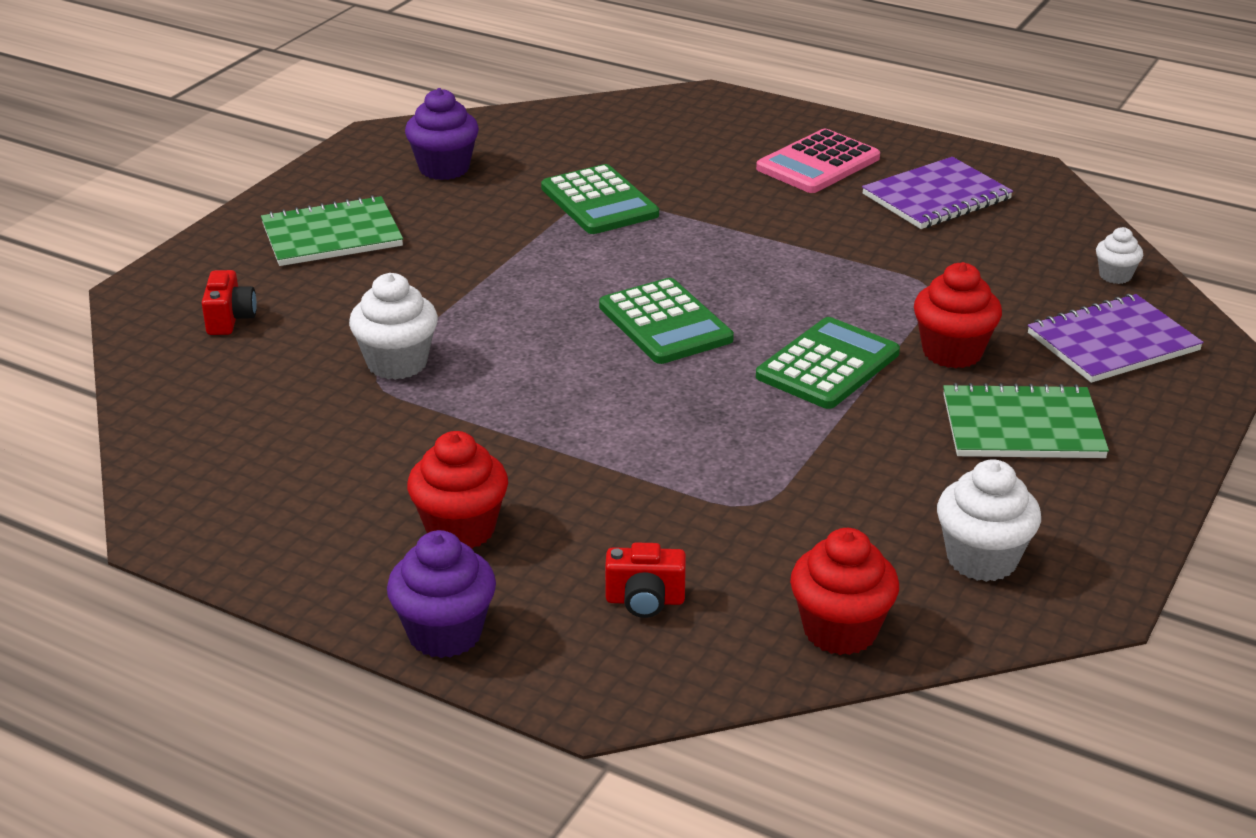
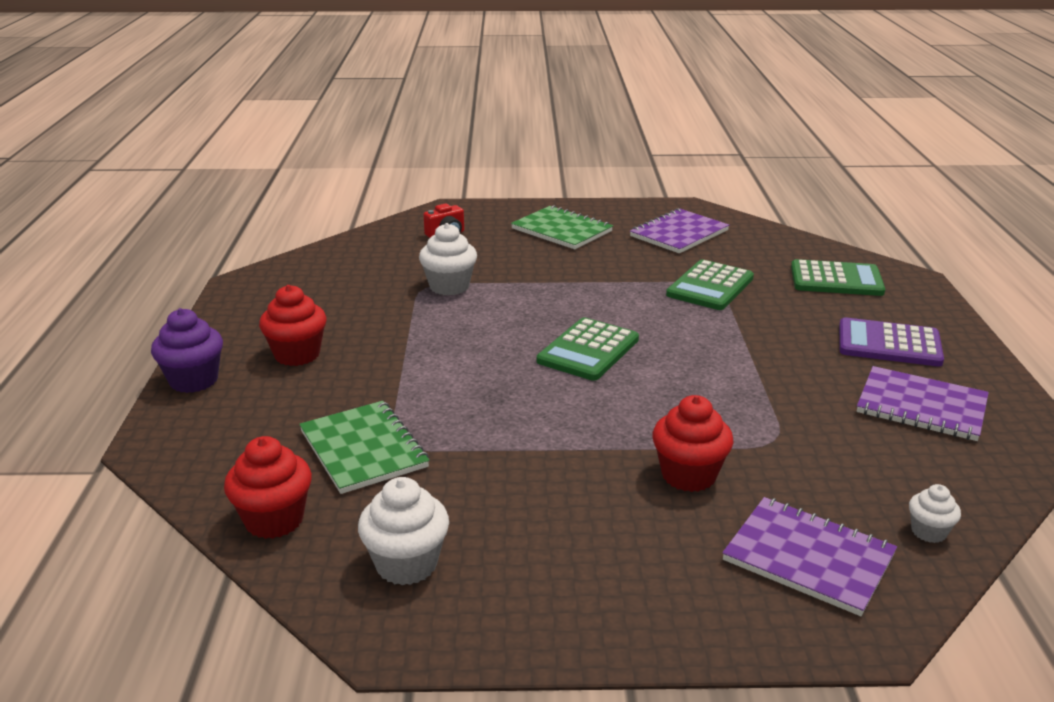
camera: 60 degrees right, 5 degrees down
(444, 168) = (679, 233): purple cupcake -> purple notebook
(645, 600) = (263, 434): red camera -> none
(818, 163) = (889, 344): pink calculator -> purple calculator
(827, 365) = (606, 425): green calculator -> green calculator (836, 279)
(1022, 426) = (615, 538): green notebook -> green notebook (363, 449)

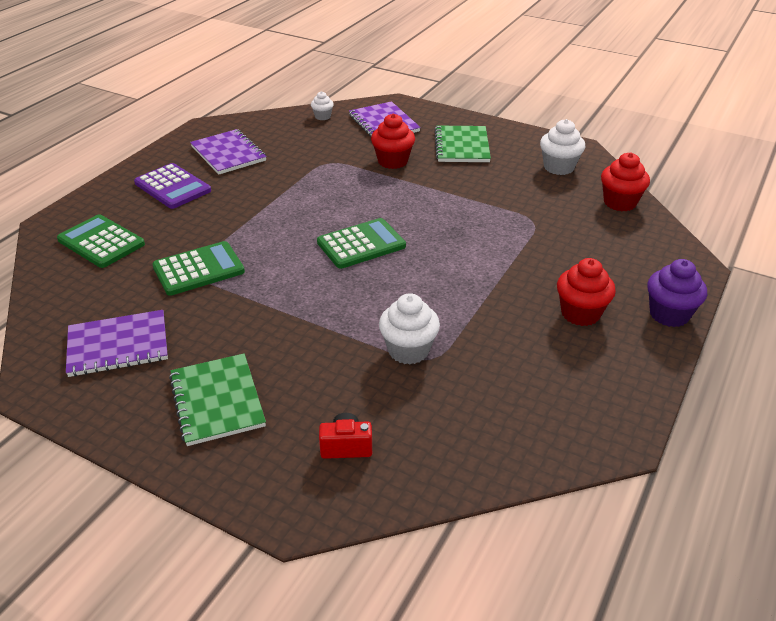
camera: 150 degrees left, 10 degrees up
(363, 449) = (557, 224): green notebook -> green notebook (462, 146)

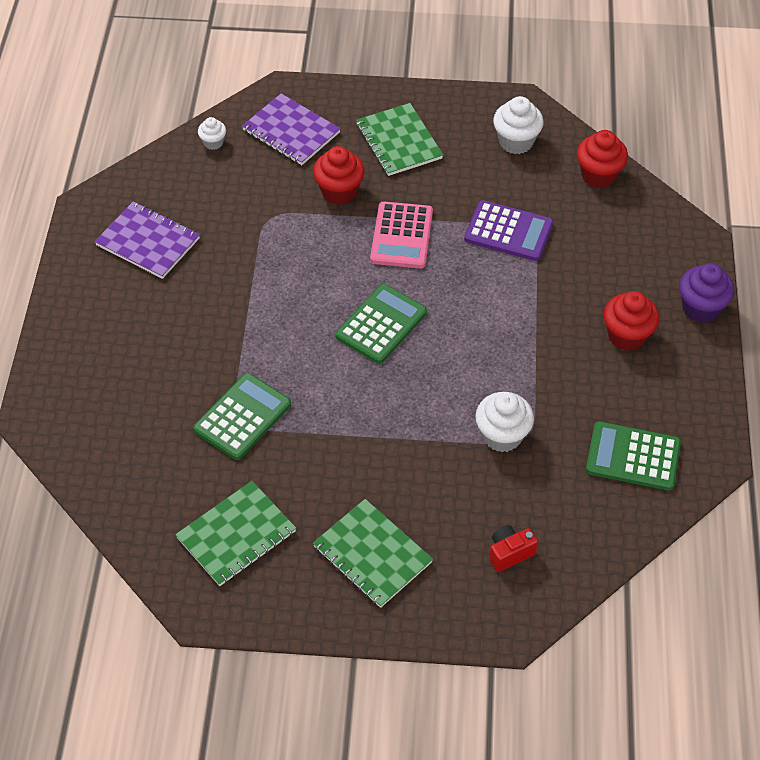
camera: 25 degrees left, 15 degrees up
(101, 242) = (111, 420): green calculator -> green calculator (633, 457)
(118, 345) = (236, 535): purple notebook -> green notebook
(173, 187) = (125, 315): purple calculator -> purple calculator (508, 231)
(422, 197) = (402, 236): none -> pink calculator

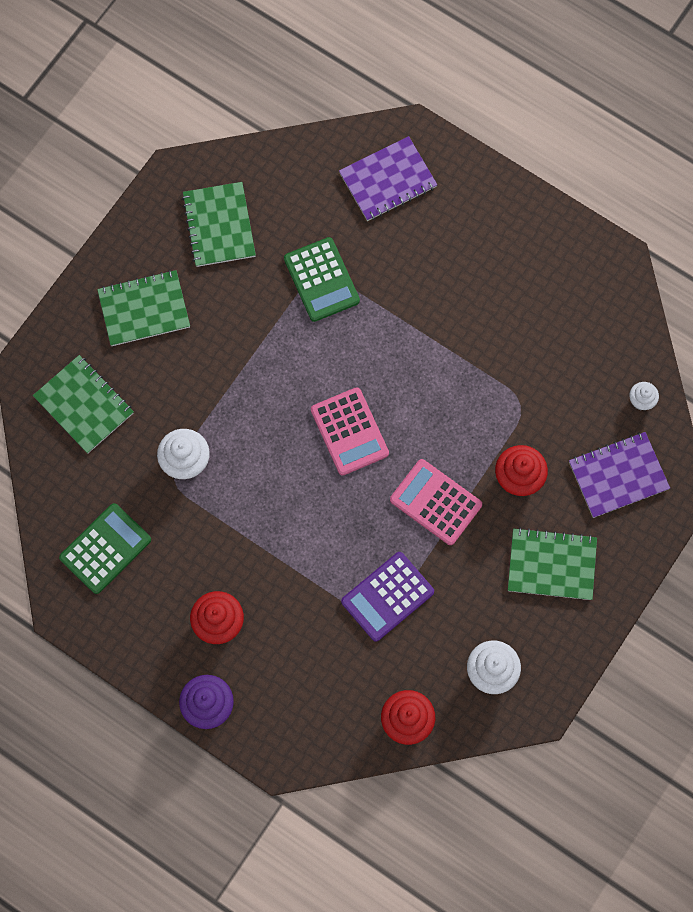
camera: 120 degrees right, 20 degrees up
(148, 242) = (549, 292): purple notebook -> purple notebook (388, 180)
(381, 324) = (349, 431): green calculator -> pink calculator
(509, 553) = (84, 405): red camera -> green notebook

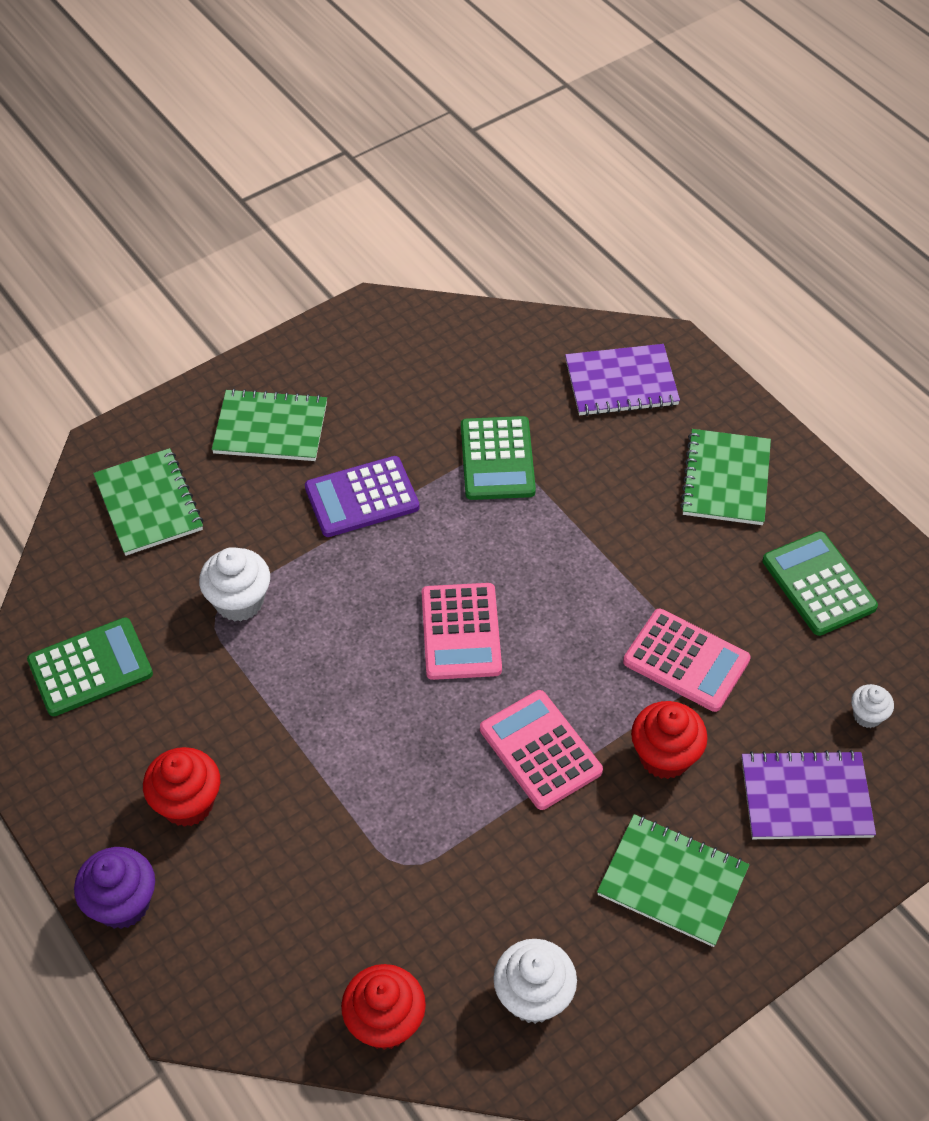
camera: 20 degrees right, 20 degrees down
(219, 225) = (399, 371): green notebook -> green notebook (726, 479)
(387, 597) = (427, 846): purple calculator -> purple calculator (362, 498)
(509, 400) = (686, 660): none -> pink calculator
(581, 308) = (818, 584): none -> green calculator

